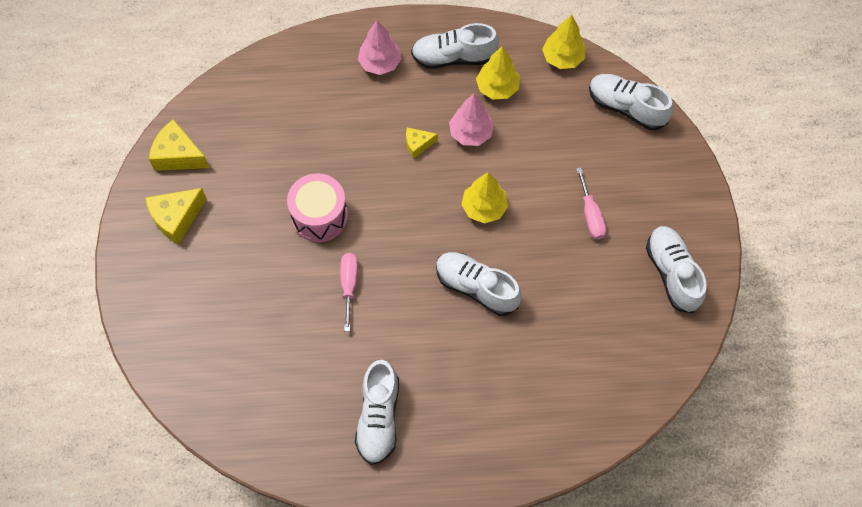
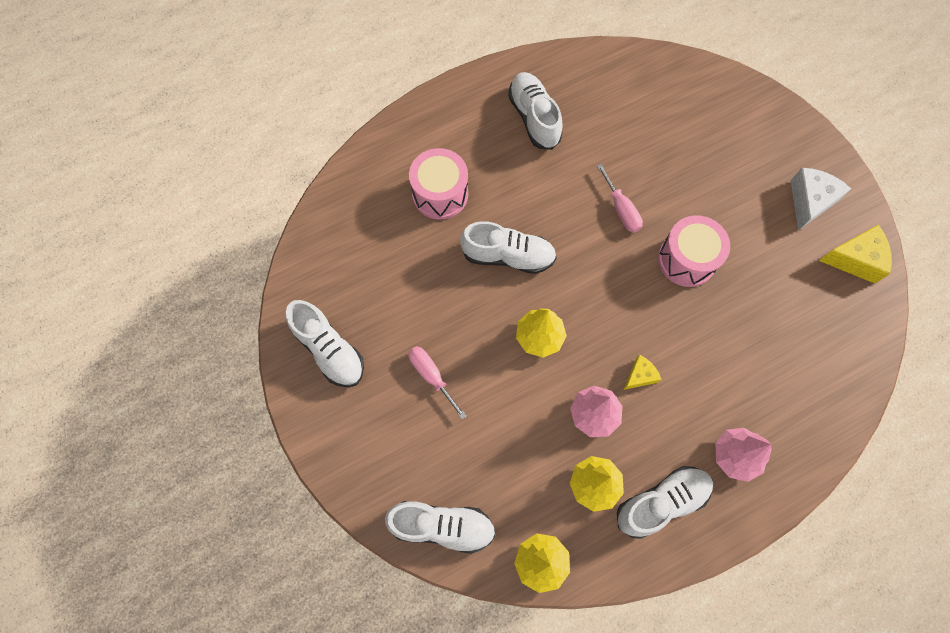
camera: 155 degrees right, 5 degrees up
(176, 218) = (810, 201): yellow cheese -> white cheese
(512, 376) = (440, 194): none -> pink drum

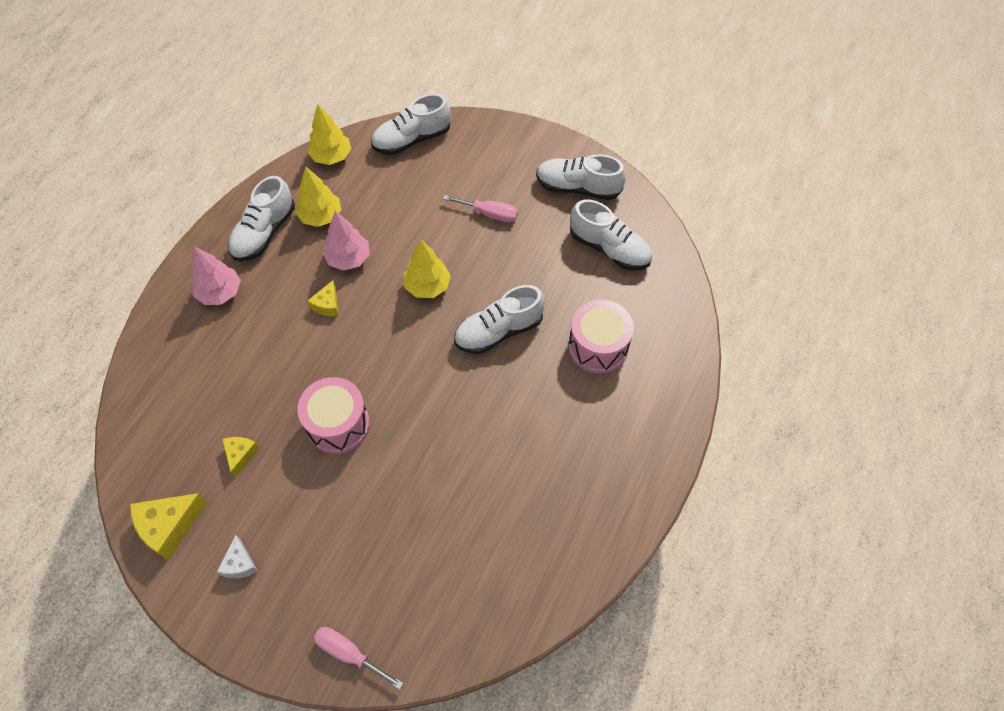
camera: 145 degrees right, 10 degrees down
(534, 118) = (573, 475): white shoe -> white shoe (609, 249)
(621, 209) = (427, 434): pink screwdriver -> pink screwdriver (349, 654)
(777, 282) = (241, 455): none -> yellow cheese
(810, 201) = (240, 564): white cheese -> white cheese, size x0.58

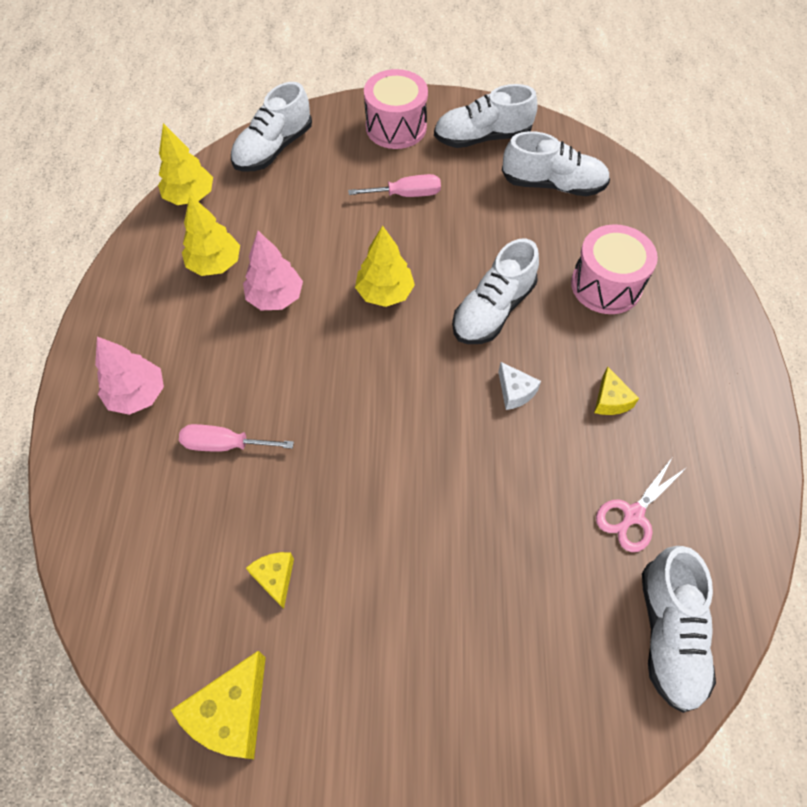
camera: 25 degrees left, 0 degrees up
(240, 564) = (352, 715): white cheese -> white cheese (515, 392)
(264, 233) = (155, 306): white shoe -> white shoe (669, 634)
(327, 305) = (280, 357): yellow cheese -> yellow cheese (610, 400)
(338, 424) = (374, 487): pink drum -> pink drum (396, 127)
(349, 654) = (556, 760): pink screwdriver -> pink screwdriver (224, 444)
(504, 523) = (633, 514): none -> pink scissors

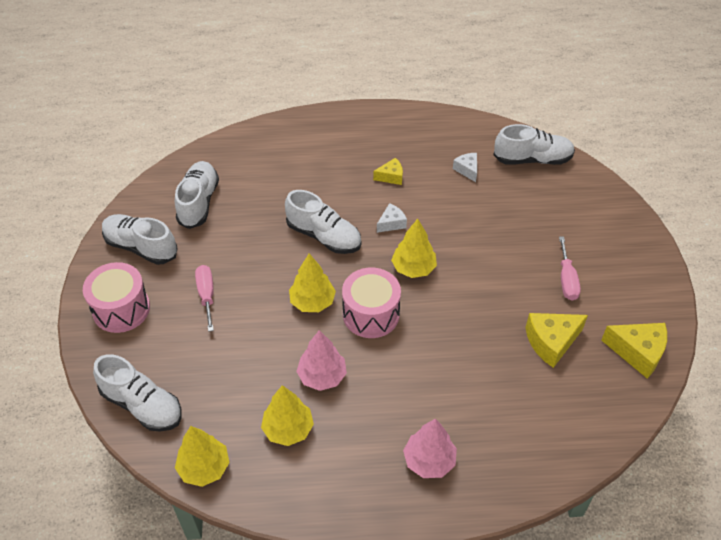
camera: 95 degrees left, 10 degrees down
(224, 444) = (462, 389): pink screwdriver -> pink screwdriver (566, 280)
(275, 578) = (551, 342): yellow cheese -> yellow cheese, size x1.72
(430, 411) = (413, 268): none -> yellow tree
(482, 137) = (141, 247): white shoe -> white shoe turned 135 degrees clockwise
(606, 285) = (297, 175): pink drum -> pink drum (371, 314)
(633, 514) = (467, 170): pink scissors -> white cheese

